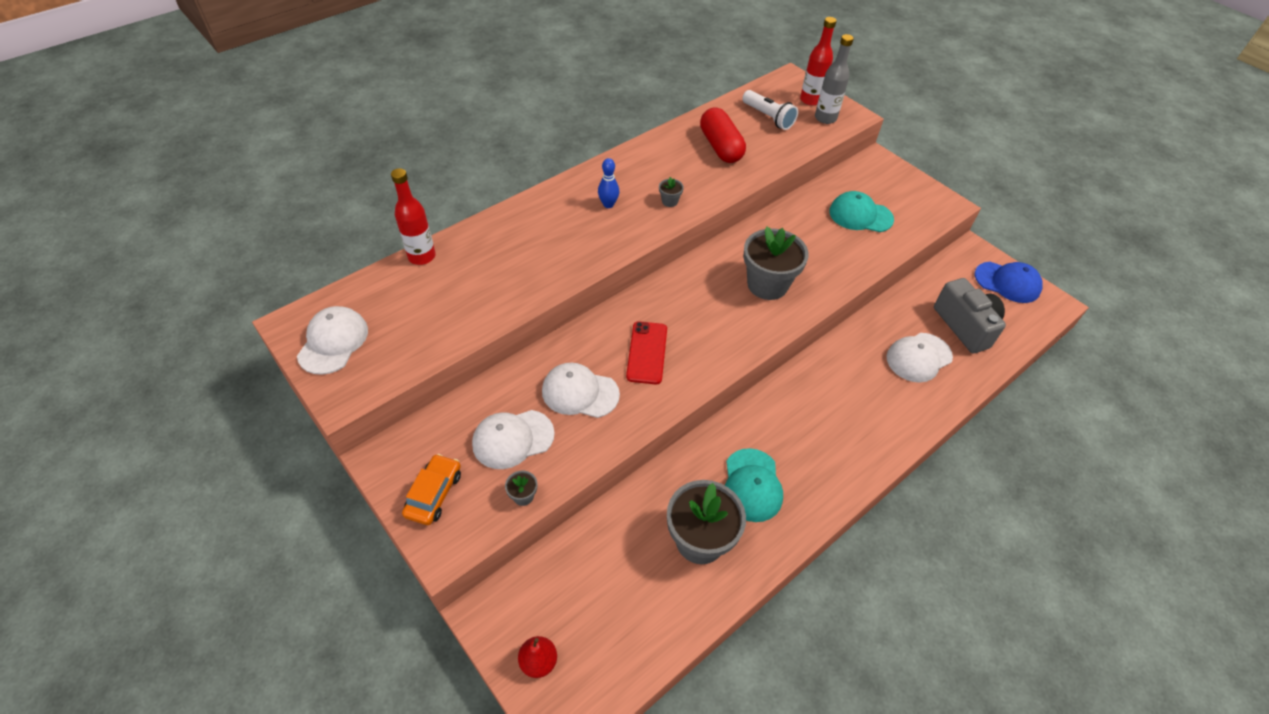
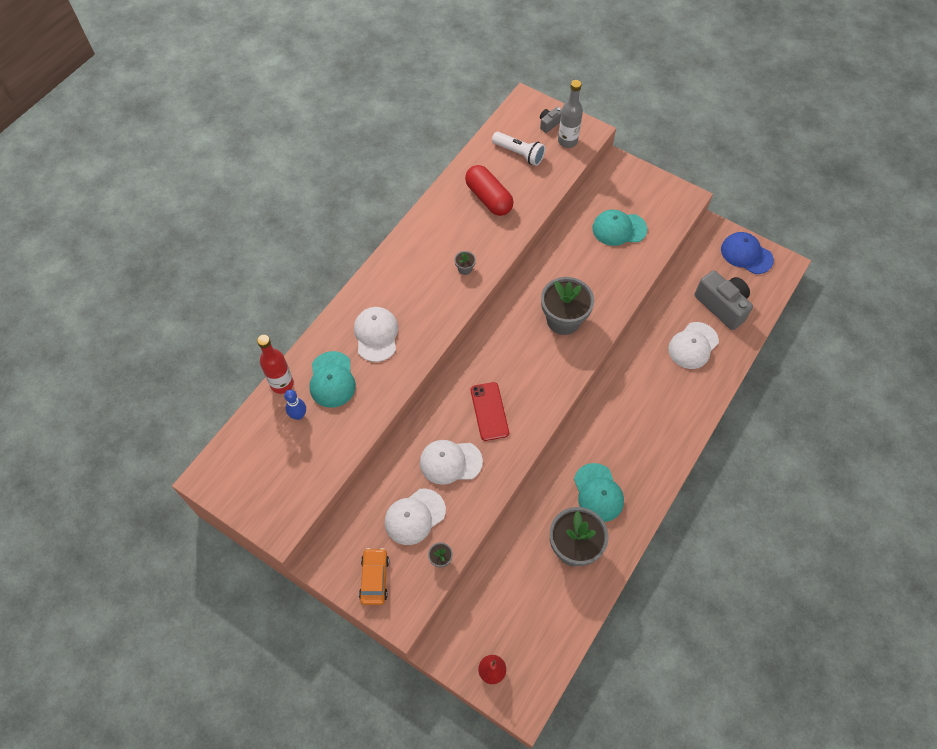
camera: 15 degrees left, 10 degrees up
(333, 342) = (248, 484): white cap -> white cap (376, 335)
(477, 266) = (332, 380): none -> turquoise cap
(608, 204) = (415, 287): blue bowling pin -> blue bowling pin (298, 415)
(810, 100) = (549, 123): red bottle -> grey camera
(1007, 282) = (746, 254): blue cap -> blue cap turned 150 degrees counterclockwise

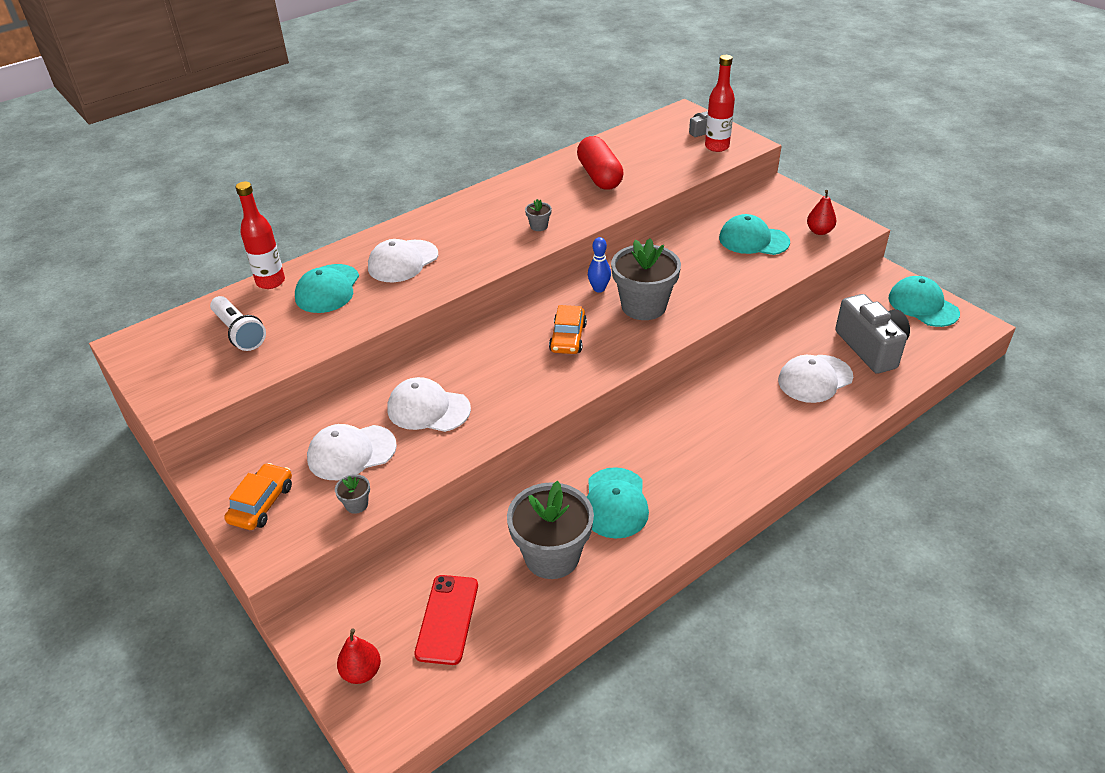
camera: 20 degrees right, 20 degrees down
(298, 415) = (269, 311): blue bowling pin -> blue bowling pin (599, 289)
(376, 335) = (403, 261): white cap -> white cap turned 150 degrees counterclockwise
(489, 411) = (505, 371): red phone -> red phone (447, 619)
(519, 154) = (654, 148): white flashlight -> white flashlight (239, 333)
(521, 366) = (568, 337): none -> orange car
(567, 141) = (717, 147): grey bottle -> red bottle
(663, 208) = (819, 231): none -> red pear
(746, 254) = (923, 305): blue cap -> turquoise cap

